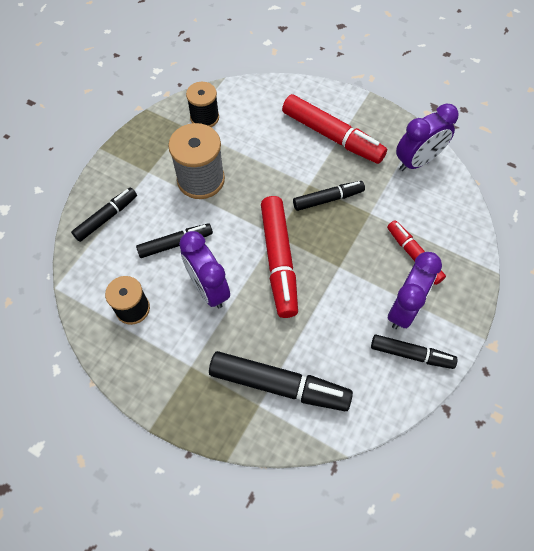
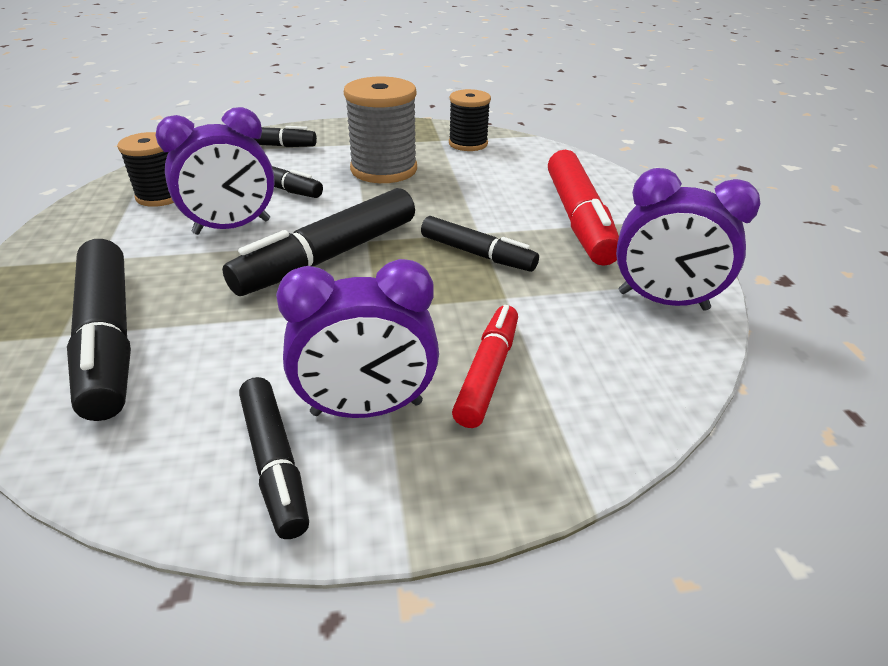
camera: 50 degrees right, 25 degrees down
(208, 289) = (232, 227): purple clock -> purple clock turned 135 degrees counterclockwise
(279, 260) = (329, 256): red marker -> black marker

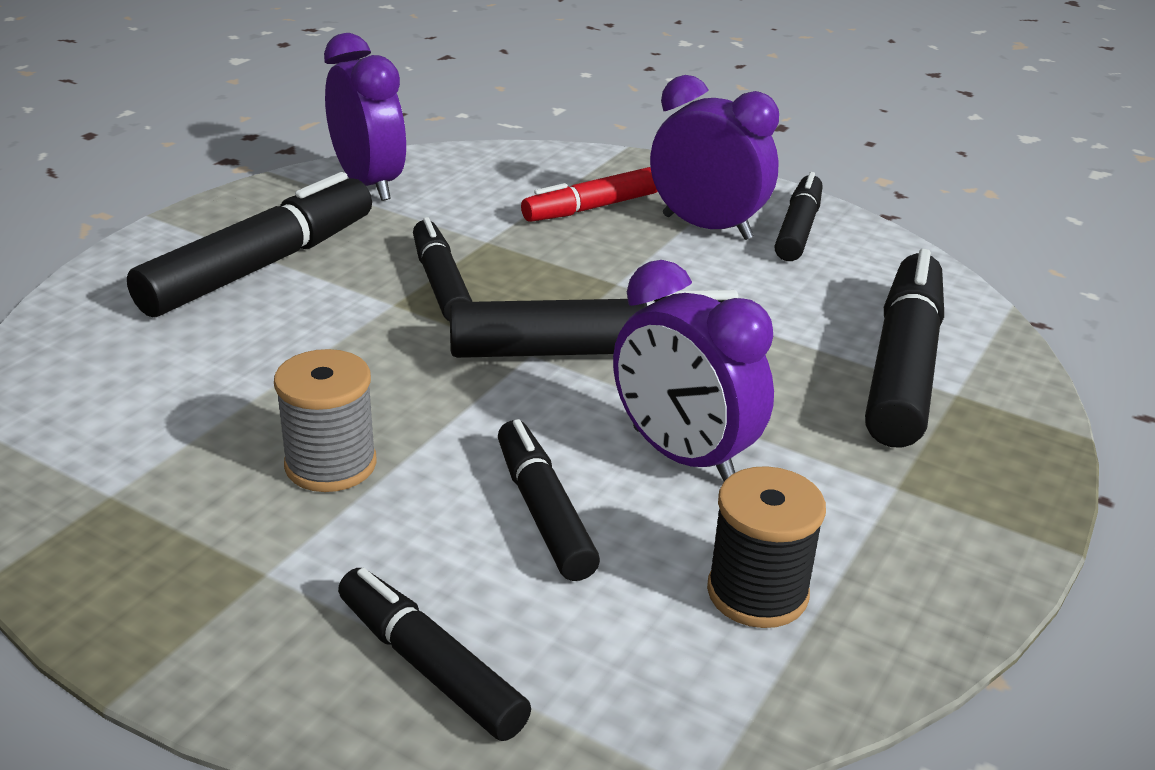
camera: 140 degrees left, 5 degrees down
(232, 227) = (683, 456): purple clock -> purple clock turned 150 degrees counterclockwise
(384, 169) = (331, 464): grey spool -> grey spool, size x0.65
(468, 144) = (95, 455): black spool -> none
(578, 219) = (261, 266): red marker -> black marker

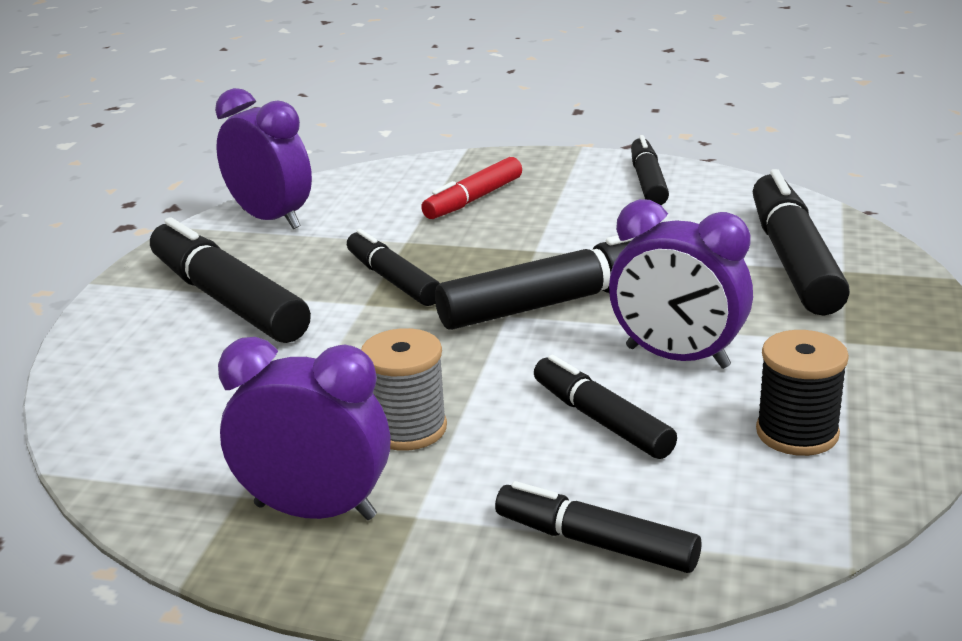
camera: 15 degrees left, 5 degrees down
(261, 266) = (228, 300): black marker -> black marker turned 60 degrees counterclockwise
(707, 227) = (576, 195): purple clock -> purple clock (315, 511)

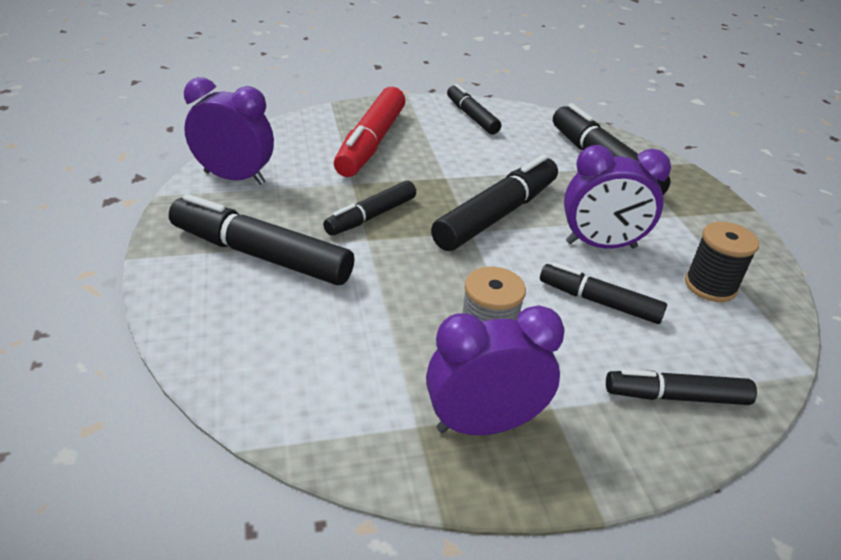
camera: 30 degrees left, 10 degrees up
(393, 280) = (371, 216): black marker -> black marker turned 75 degrees counterclockwise
(473, 199) = (371, 143): red marker -> red marker, size x1.65

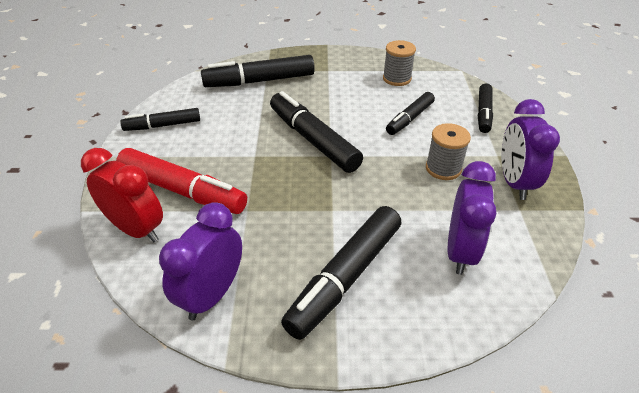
camera: 75 degrees left, 5 degrees up
(312, 129) = (136, 229): none -> red clock
(371, 216) = (301, 204): black marker -> none
(601, 245) = (354, 105): purple clock -> purple clock (460, 251)
(710, 286) = (397, 78): black spool -> grey spool

